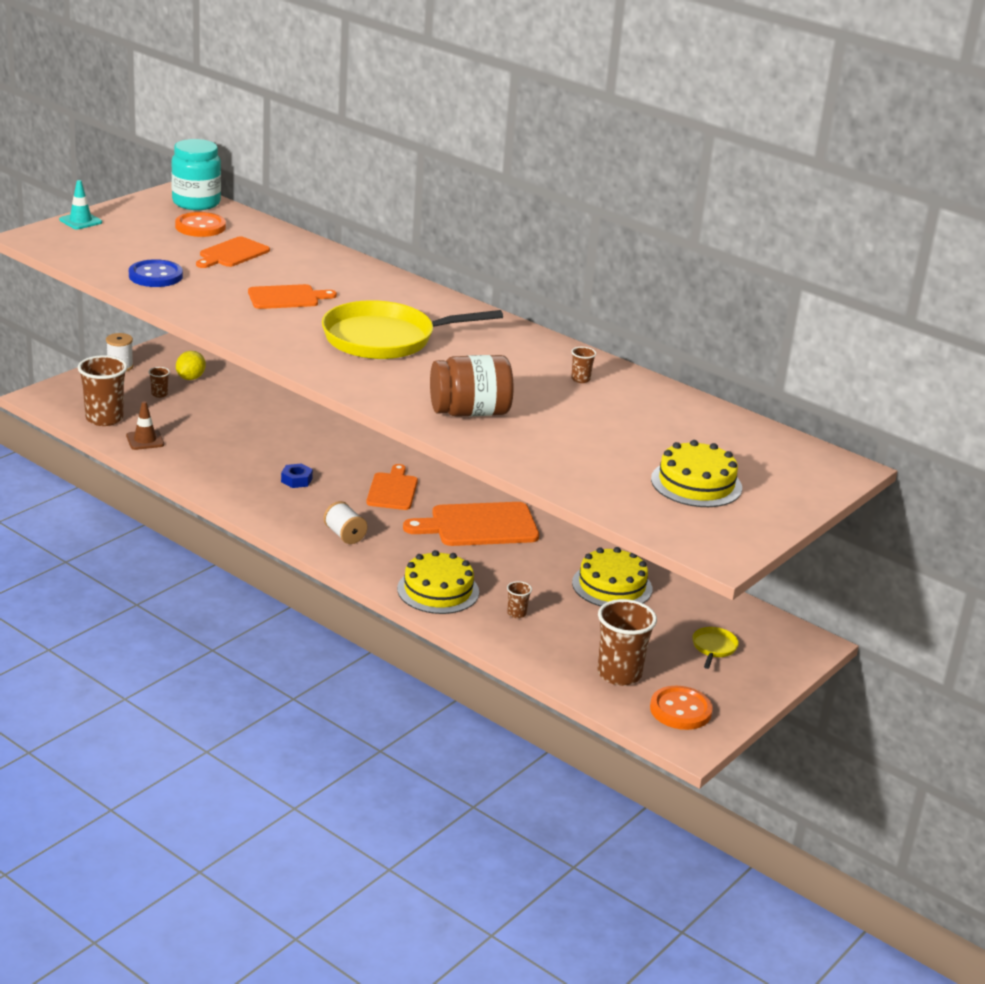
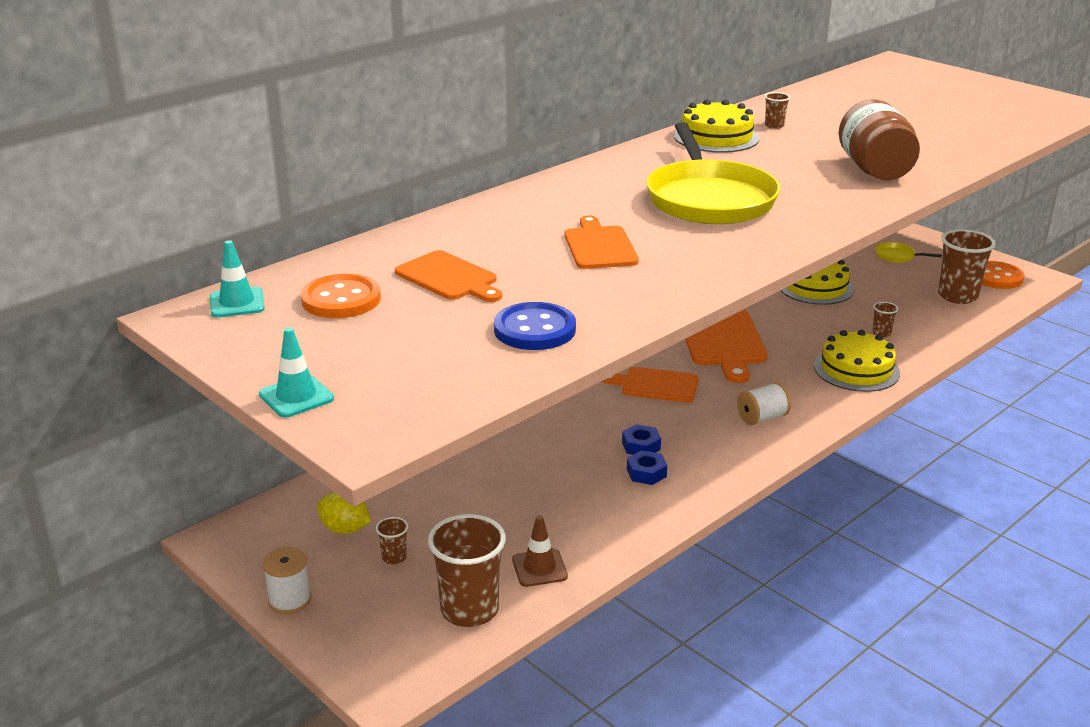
camera: 80 degrees left, 0 degrees up
(196, 203) = (237, 303): turquoise jar -> turquoise traffic cone
(259, 481) = (646, 473): none -> blue nut
(696, 483) = (960, 103): yellow cake -> yellow cake (716, 137)

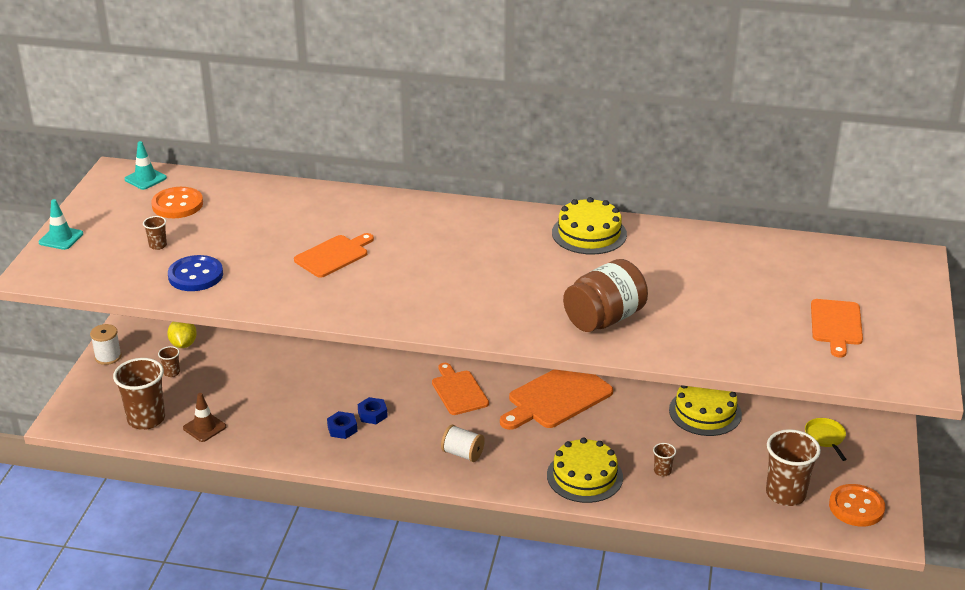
camera: 55 degrees right, 5 degrees up
(449, 278) = (237, 224): orange cutting board -> orange cutting board (836, 325)
(709, 199) = (459, 268): yellow pan -> none
(774, 126) = (649, 249): brown cup -> brown cup (158, 245)

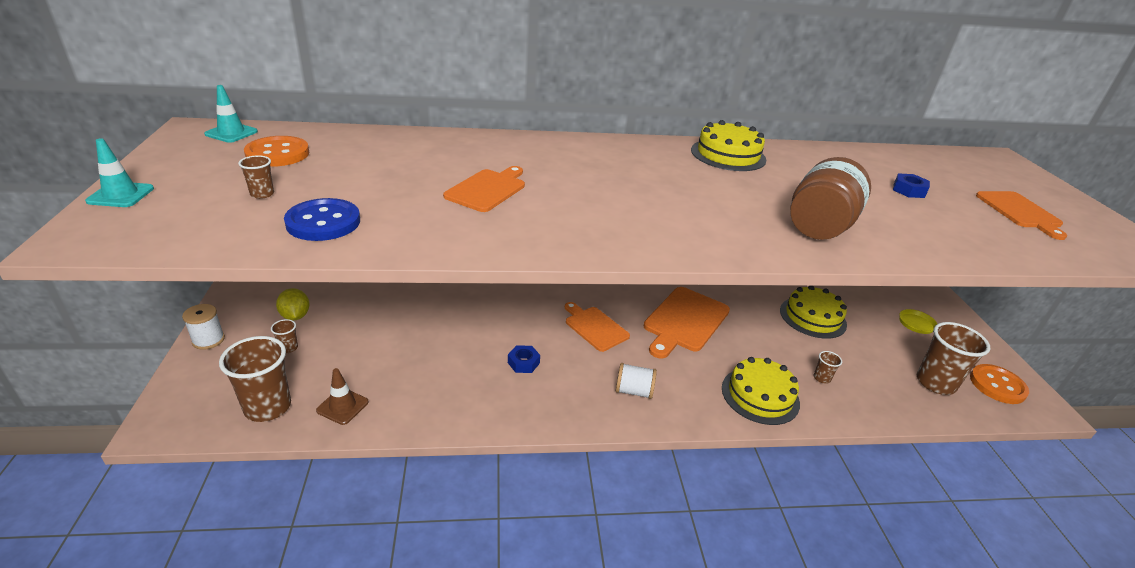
camera: 20 degrees left, 0 degrees up
(342, 429) = (499, 383): blue nut -> blue nut (908, 190)

